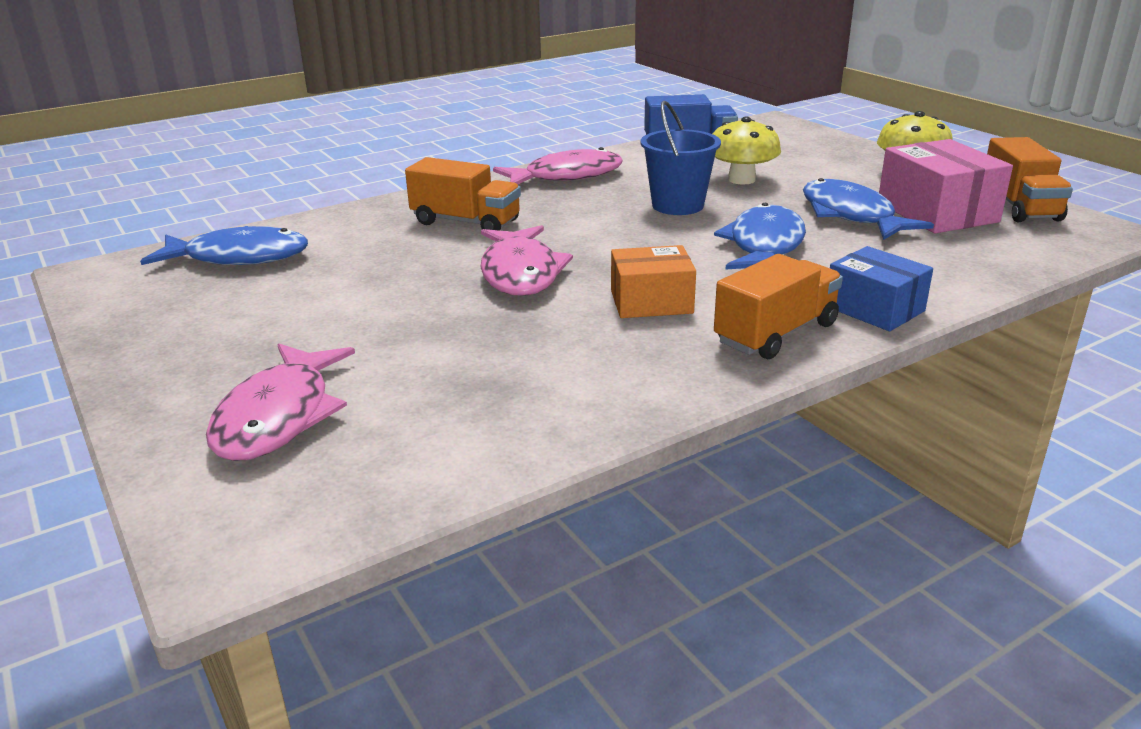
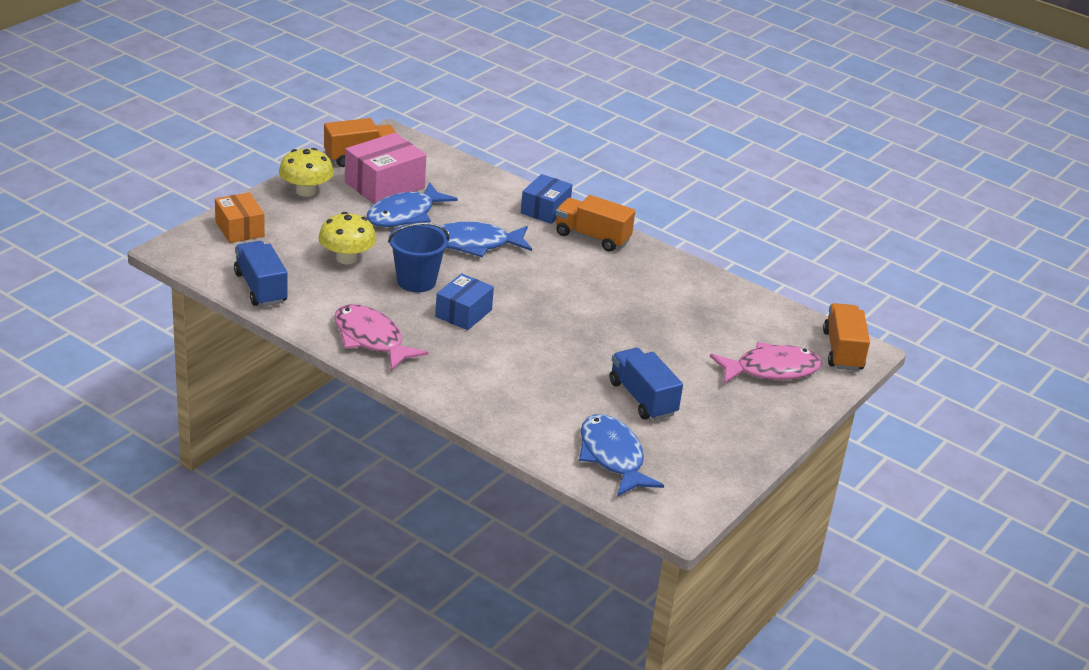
camera: 115 degrees left, 5 degrees up
(323, 294) = (642, 398): none -> blue truck
(466, 222) = (494, 368): orange truck -> orange truck (842, 351)
(521, 273) = (567, 328): pink fish -> none
(593, 220) = (463, 313): none -> blue box
(651, 302) = (578, 277): orange box -> orange box (239, 229)

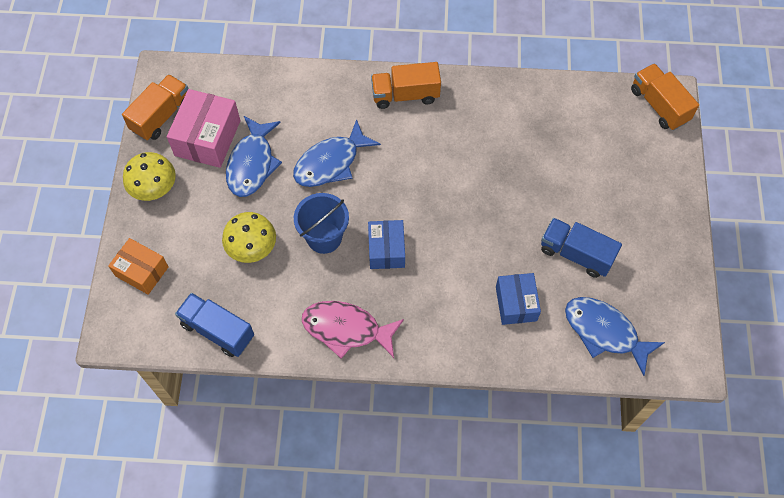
camera: 30 degrees left, 30 degrees up
(545, 210) = (348, 85): blue box -> blue box (516, 303)
(771, 370) = (631, 160): pink fish -> none

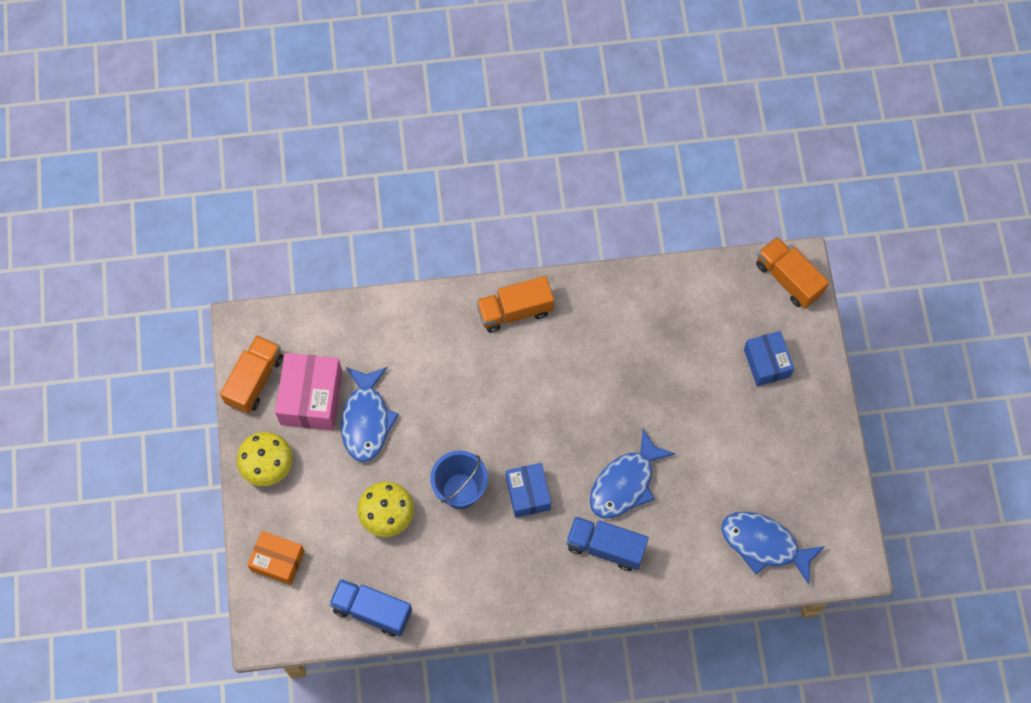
camera: 10 degrees left, 5 degrees up
(331, 162) = (450, 404): blue fish -> blue fish (625, 483)
(346, 329) = (503, 586): pink fish -> none
(516, 303) = (671, 529): blue box -> blue box (766, 363)
(576, 254) = (724, 465): blue truck -> blue truck (605, 547)

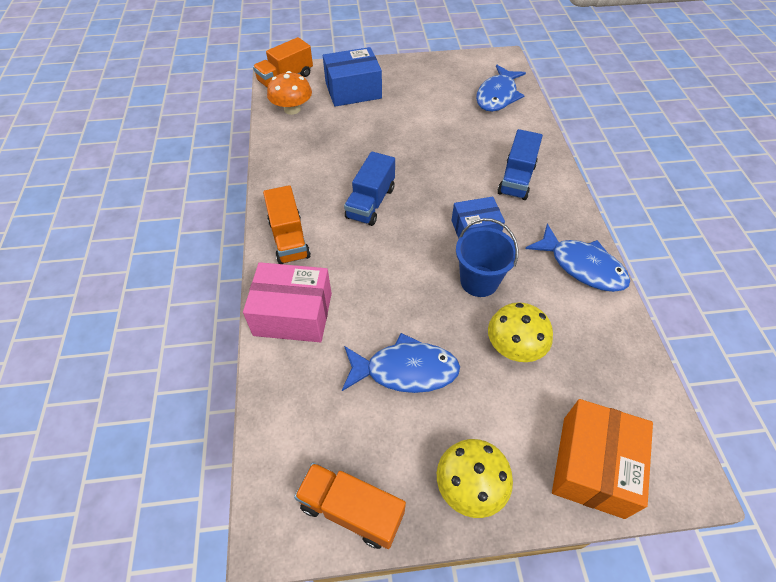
camera: 90 degrees left, 15 degrees down
(278, 561) = (593, 466): orange box -> orange box, size x1.50
(311, 398) = (378, 433): pink box -> pink box (293, 314)
(372, 611) = (624, 358): blue truck -> blue truck (371, 203)
(625, 483) = (458, 166): blue fish -> blue fish (582, 266)
(724, 293) = (292, 109): none -> orange mushroom
(766, 363) = (353, 90): blue box -> blue box, size x1.50

